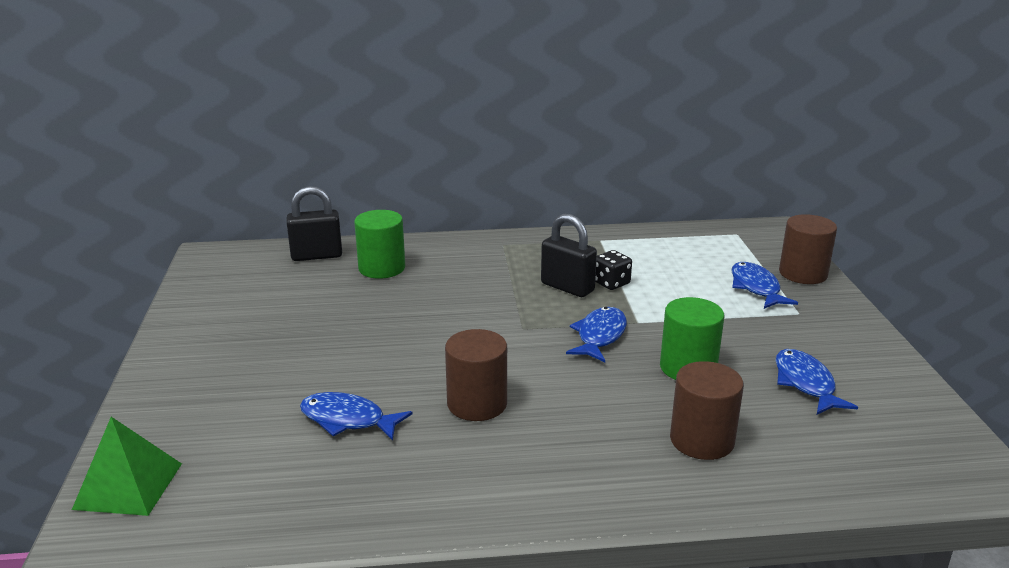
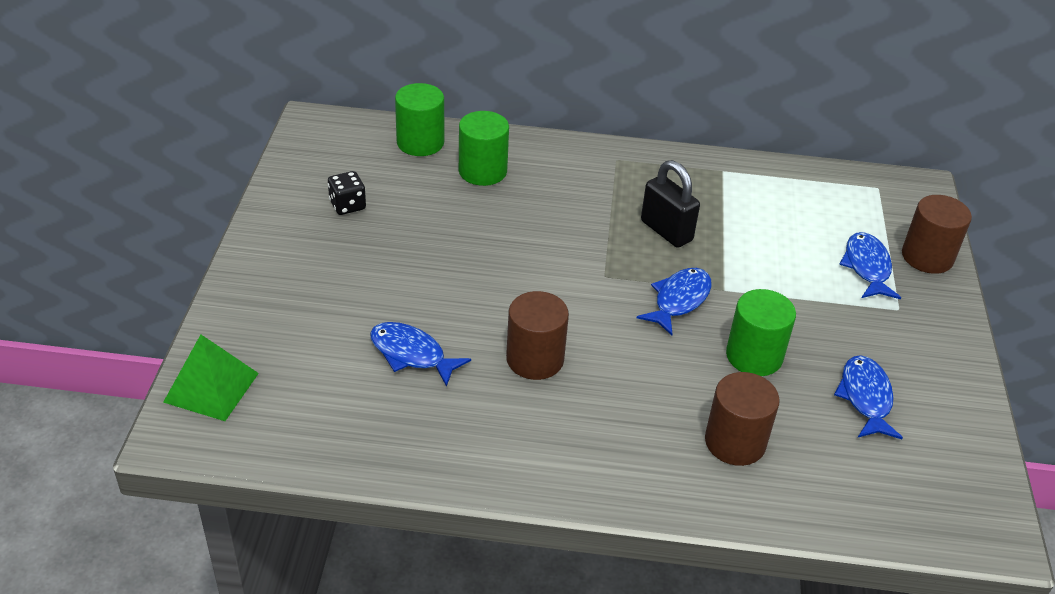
camera: 10 degrees right, 15 degrees up
(317, 256) = (420, 142): black padlock -> green cylinder
(611, 283) = (714, 233): black dice -> black dice (347, 205)

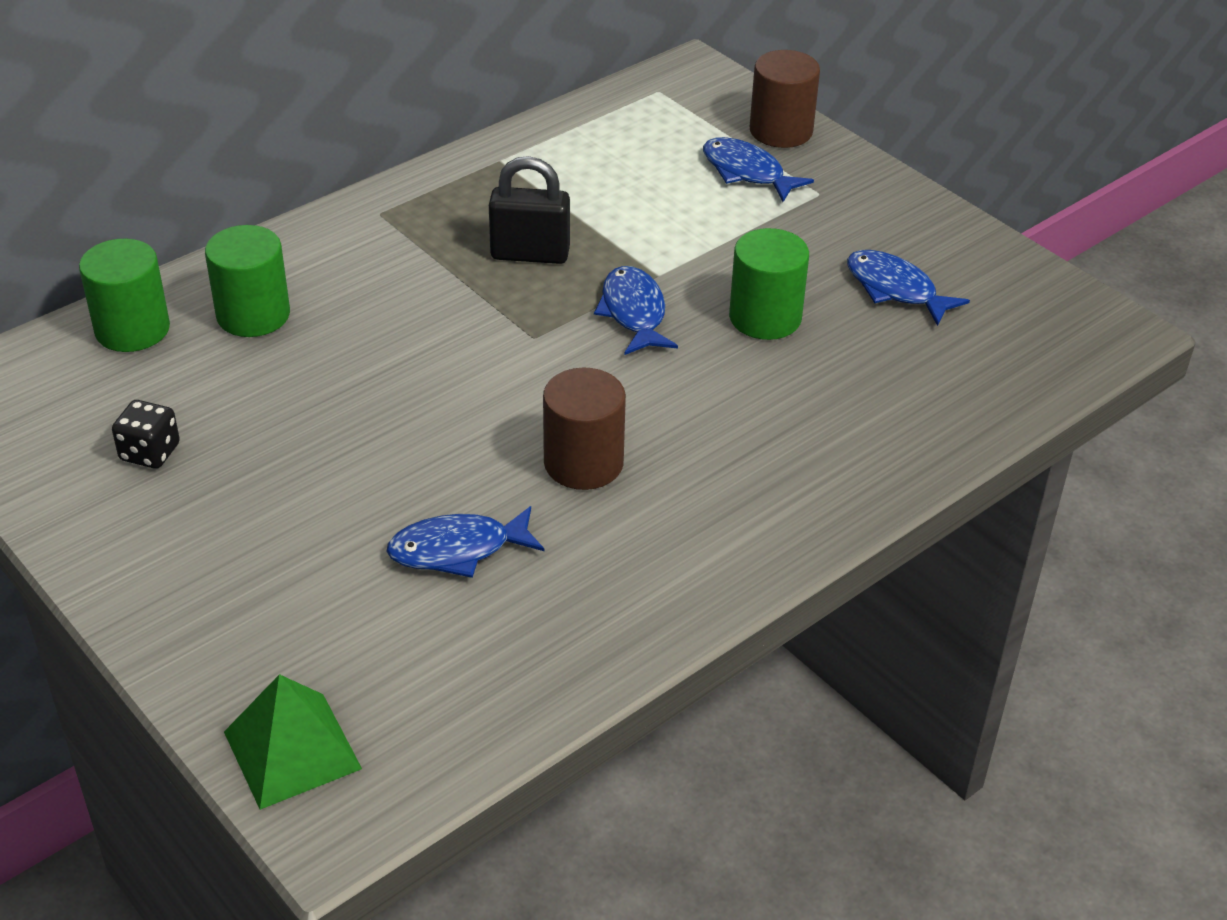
camera: 45 degrees left, 0 degrees up
(735, 442) = (852, 404): brown cylinder -> none

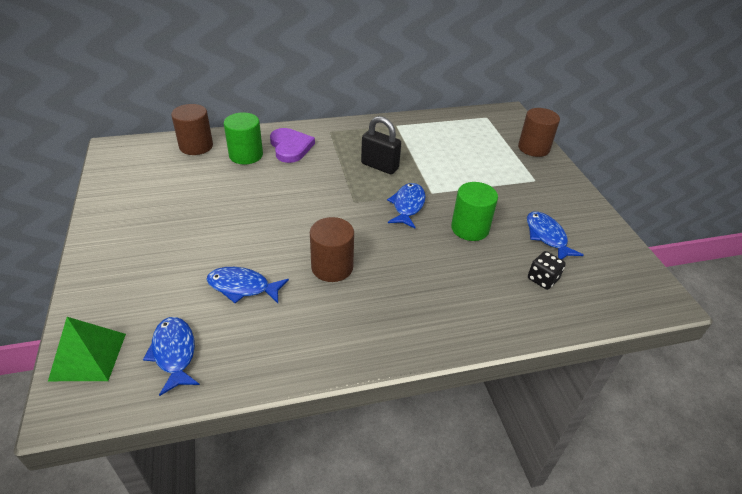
camera: 25 degrees right, 0 degrees up
(132, 329) = (196, 146): green cylinder -> brown cylinder
(150, 452) = (157, 196): black dice -> black dice (542, 279)
(329, 270) = (290, 147): none -> purple heart
(747, 172) = (505, 161): blue fish -> blue fish (174, 353)

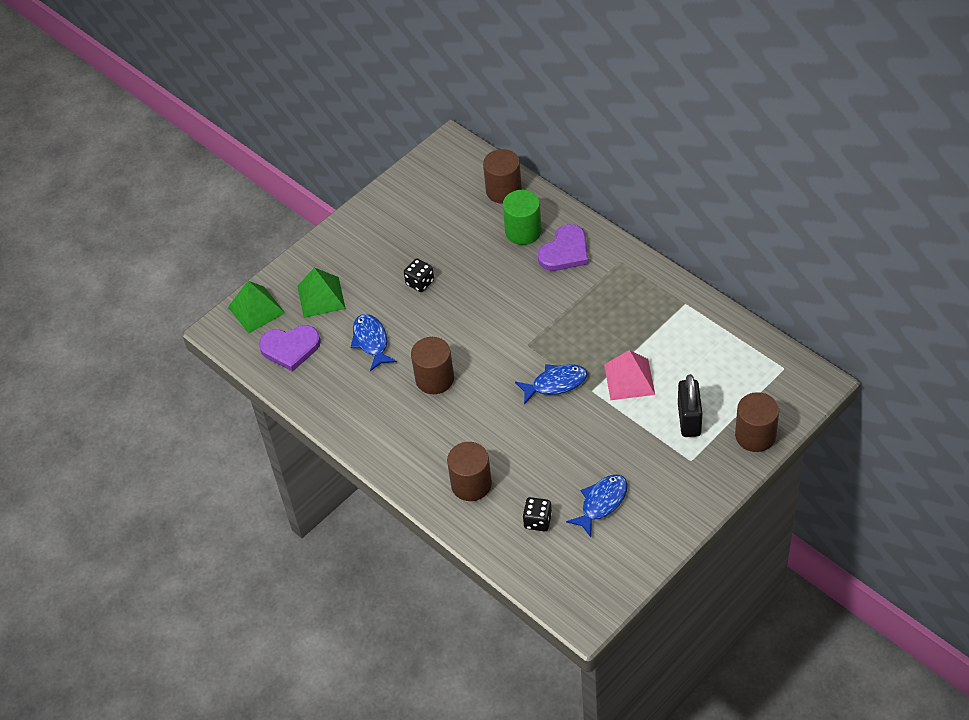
camera: 65 degrees right, 10 degrees up
(145, 296) = (321, 297): none -> green pyramid
(174, 353) = (290, 348): blue fish -> purple heart
(219, 226) = (420, 282): none -> black dice
(379, 166) = (597, 331): black padlock -> black padlock (689, 420)
(438, 172) = (629, 379): none -> pink pyramid
(470, 228) = (563, 442): green cylinder -> none
(472, 301) = (471, 484): none -> brown cylinder

